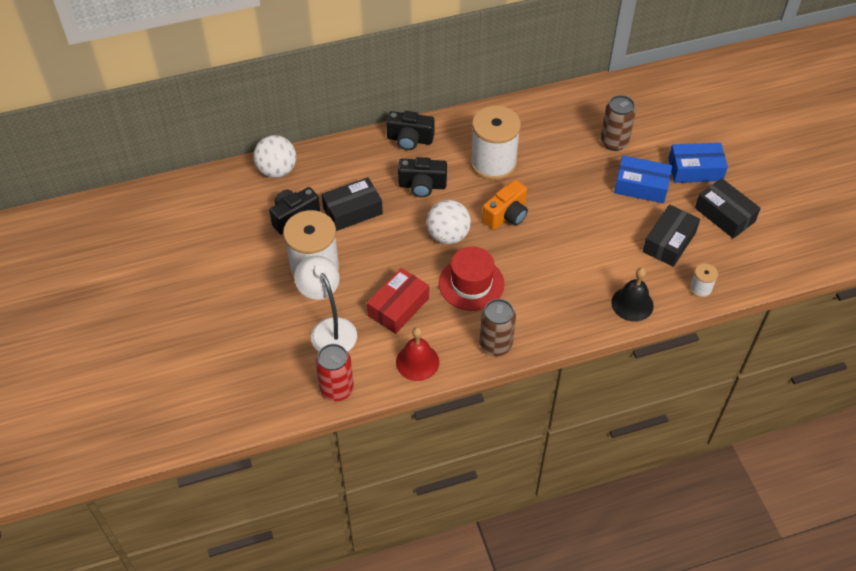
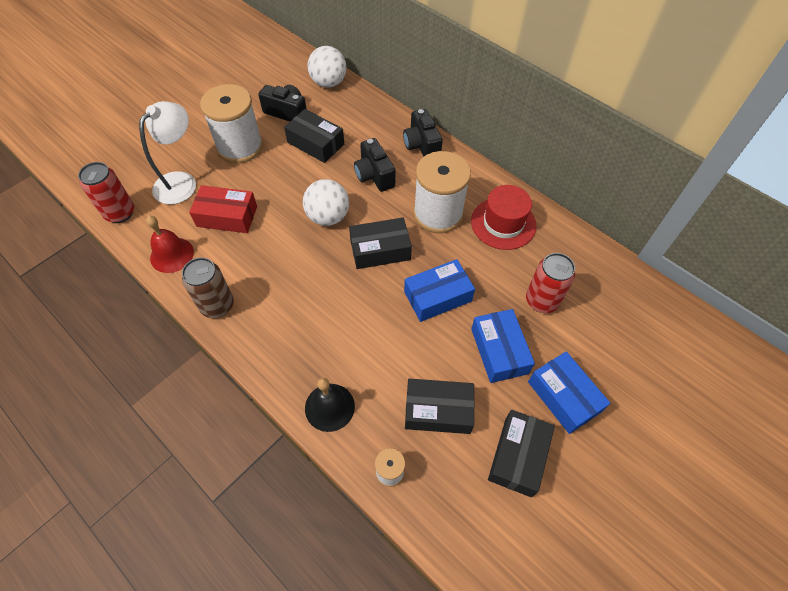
camera: 60 degrees right, 5 degrees up
(471, 284) = (281, 257): red hat -> red hat (503, 223)
(506, 215) = (380, 250): orange camera -> black box
(574, 199) = (437, 296): none -> blue box
(614, 142) = (541, 301): brown can -> red can

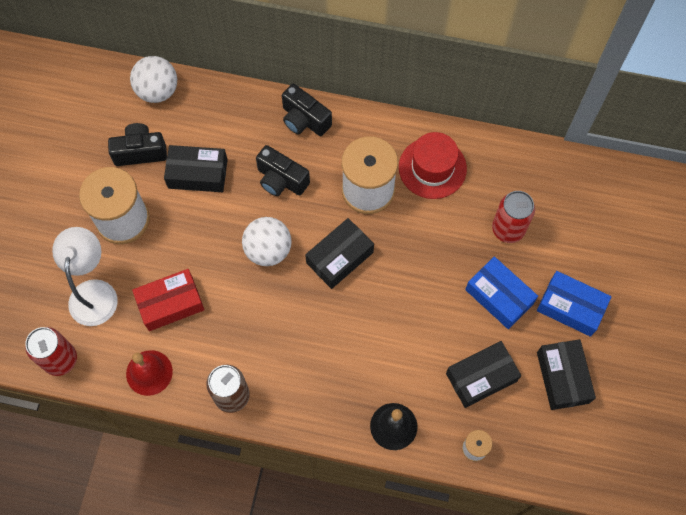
camera: 30 degrees left, 10 degrees up
(437, 296) = (419, 275): blue box -> none

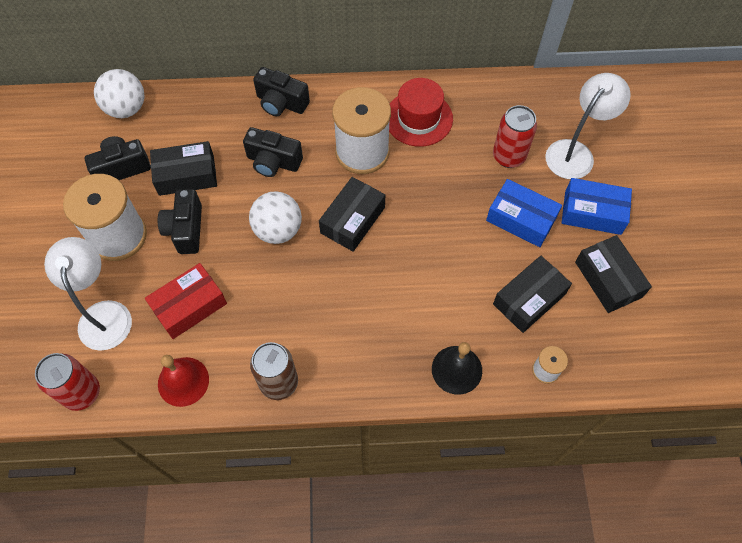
camera: 15 degrees left, 5 degrees down
(184, 228) = (186, 229): none -> black camera
(575, 241) = (575, 152): none -> white lamp

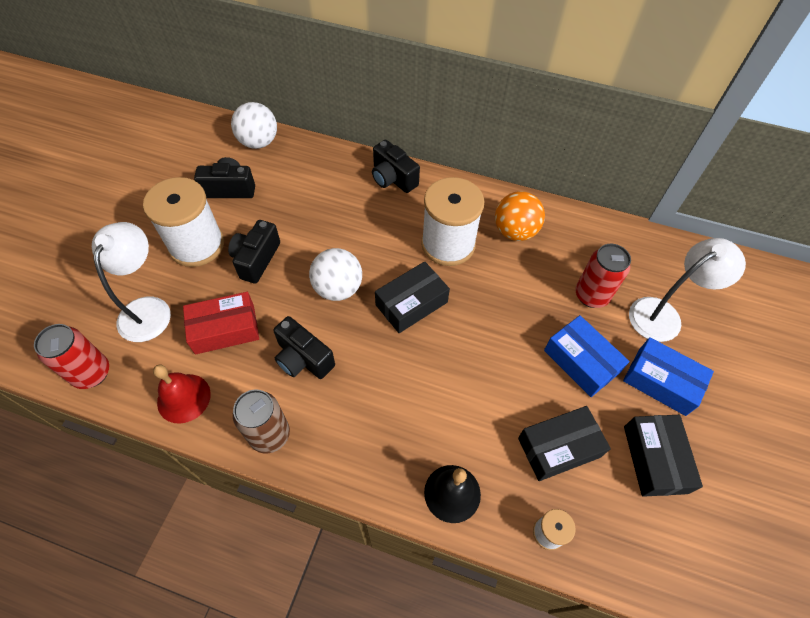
camera: 20 degrees right, 5 degrees down
(186, 175) = (280, 213): black box -> none
(273, 162) = (362, 226): black camera -> black camera (303, 358)
(418, 118) = (515, 231): red hat -> orange ball

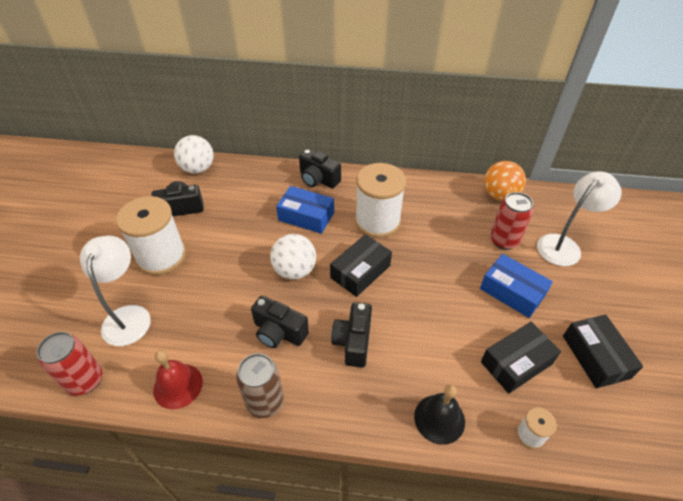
camera: 10 degrees left, 10 degrees down
(225, 329) = (203, 320): red box -> none
(256, 259) = (218, 259): black camera -> black camera (353, 342)
(515, 231) = (428, 203): orange ball -> orange ball (499, 195)
(661, 381) = (580, 295): blue box -> blue box (306, 216)

